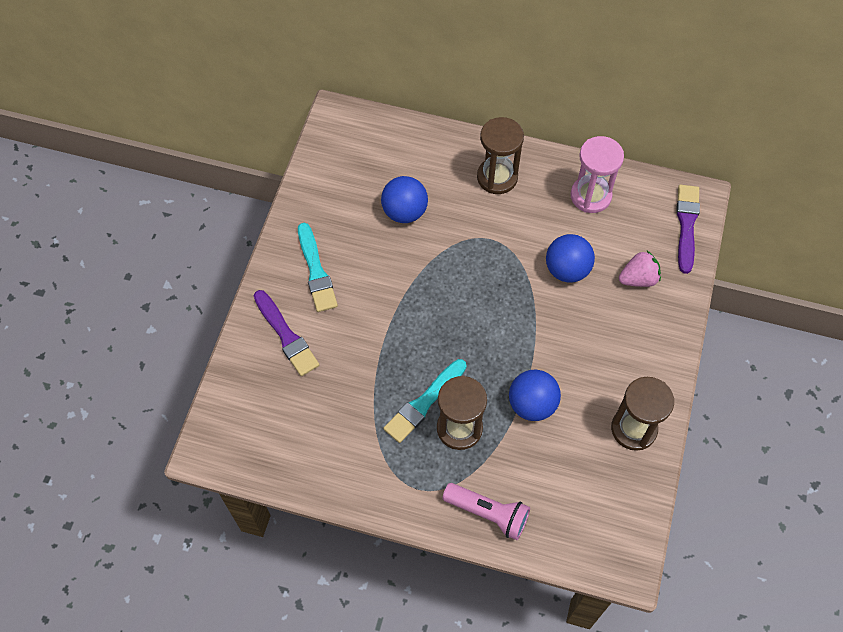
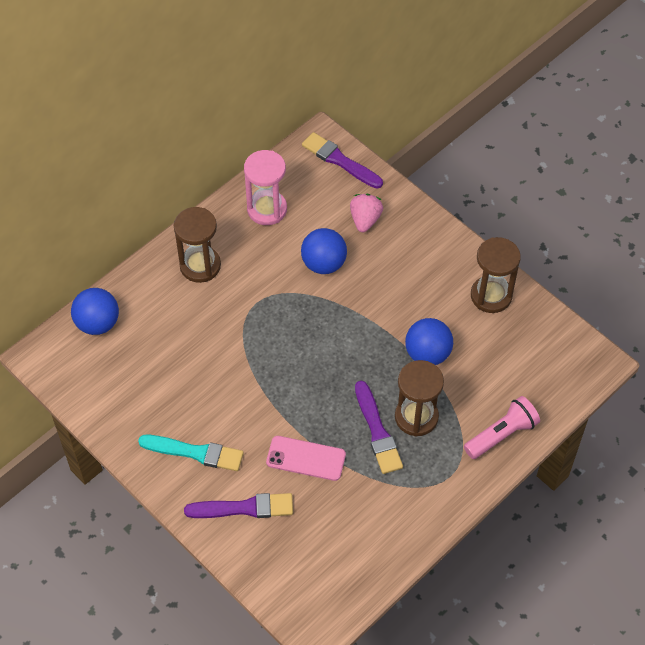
camera: 60 degrees left, 5 degrees down
(362, 358) = (306, 458): none -> pink phone
(404, 212) = (184, 353): blue ball -> blue ball (97, 323)
(424, 403) = (377, 431): turquoise brush -> purple brush

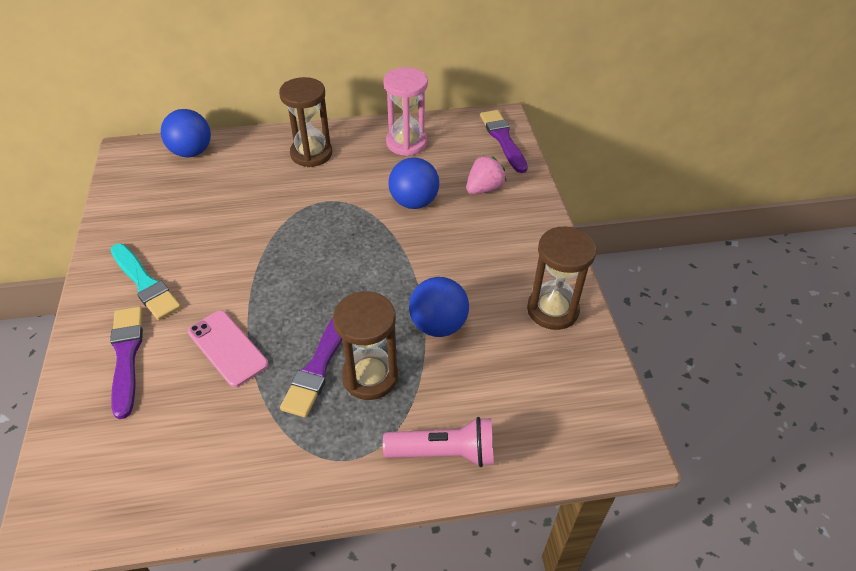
camera: 35 degrees right, 10 degrees down
(244, 508) = (126, 356): purple brush -> purple brush turned 135 degrees counterclockwise

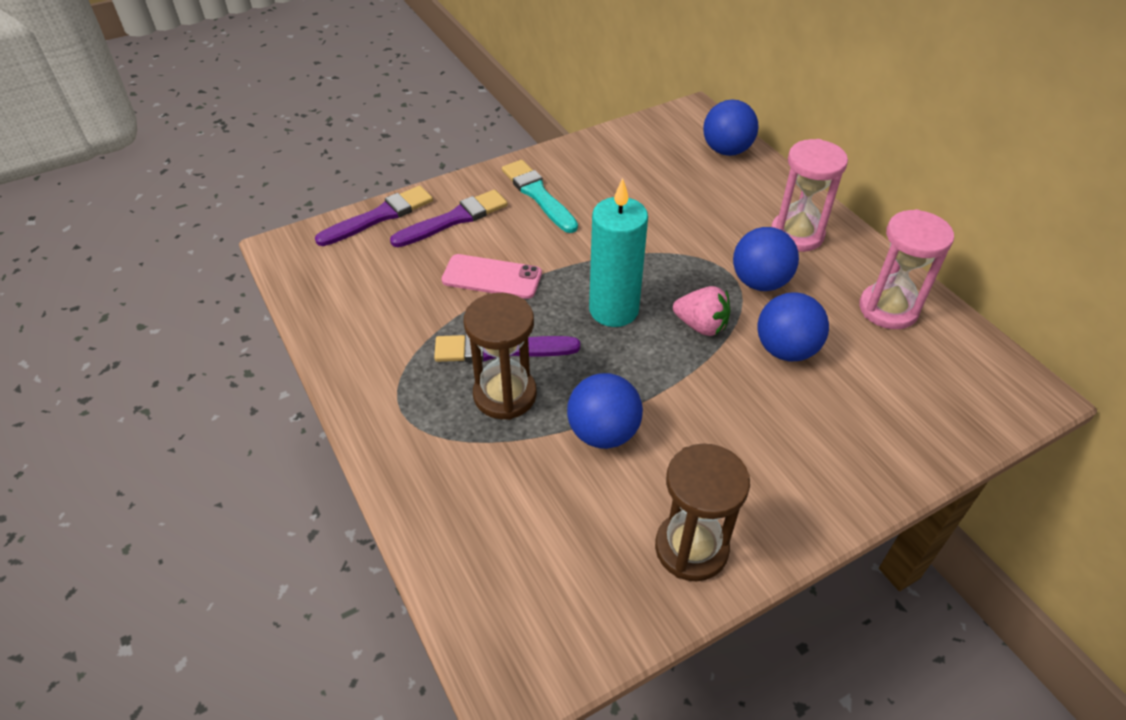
camera: 70 degrees right, 0 degrees up
(145, 283) = (538, 195): turquoise brush -> turquoise brush turned 120 degrees clockwise
(228, 348) = (492, 277): pink phone -> pink phone turned 75 degrees clockwise
(311, 154) = (796, 234): brown hourglass -> pink hourglass
(320, 278) = (614, 310): none -> turquoise candle
(344, 190) = (760, 282): none -> blue ball
(444, 452) = (435, 489): pink flashlight -> none
(484, 189) = (865, 414): pink strawberry -> pink strawberry (701, 326)
(503, 139) = (987, 407): purple brush -> purple brush (379, 216)

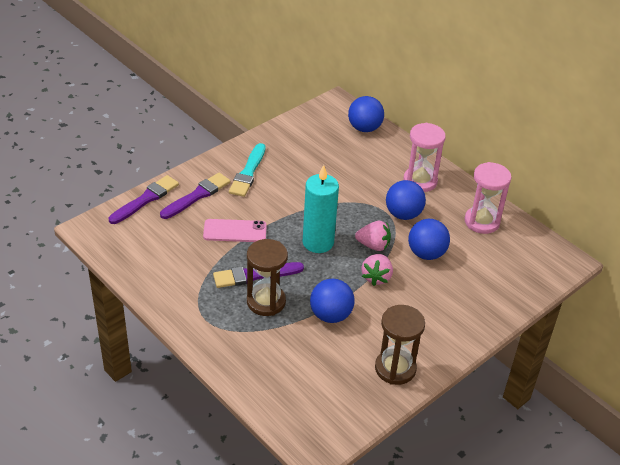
camera: 15 degrees left, 5 degrees down
(538, 195) = (248, 173): turquoise brush -> turquoise brush turned 120 degrees counterclockwise
(694, 378) = (376, 277): none -> pink strawberry

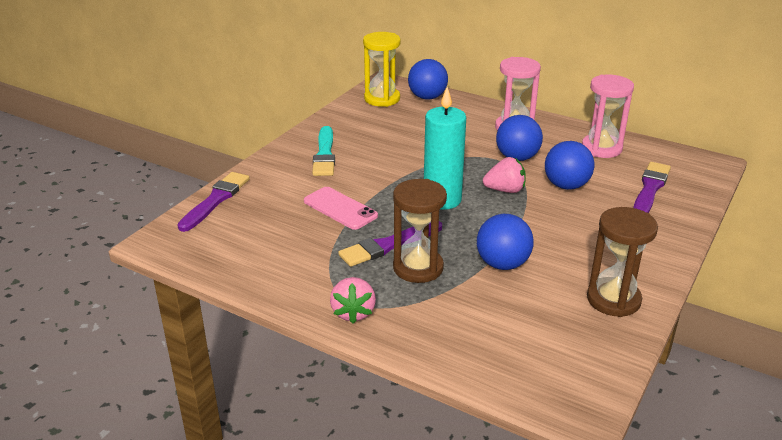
camera: 15 degrees left, 10 degrees down
(197, 196) = (276, 185): purple brush -> purple brush (650, 188)
(235, 231) = (340, 208): pink phone -> pink phone turned 60 degrees clockwise
(324, 121) = (382, 99): none -> yellow hourglass
(376, 277) = (528, 217): pink strawberry -> pink strawberry (353, 312)

